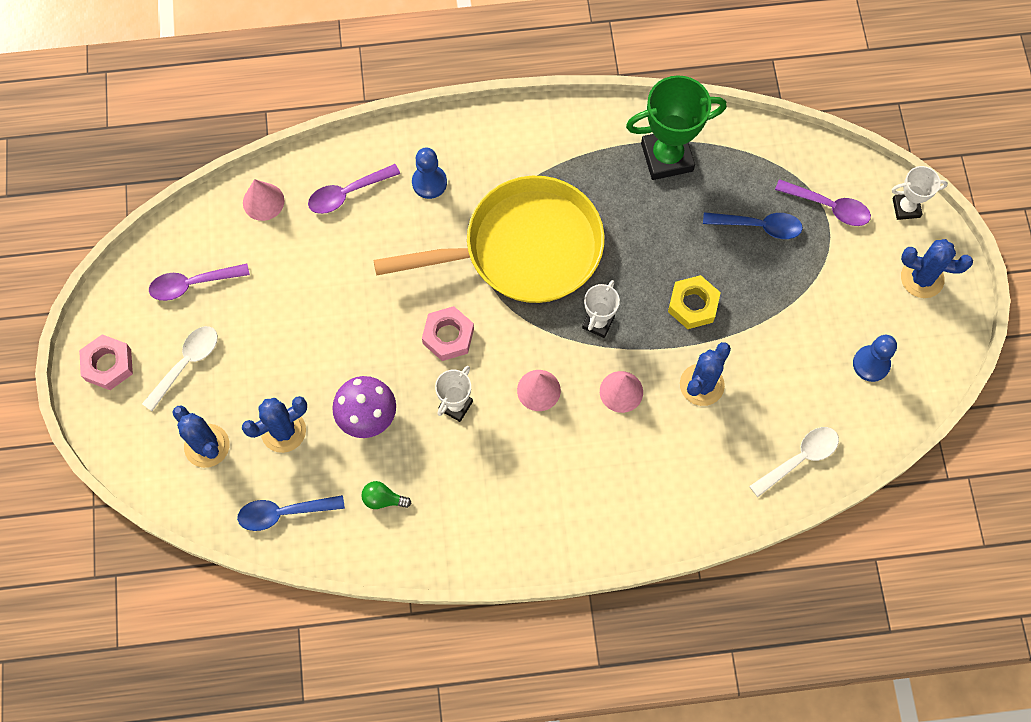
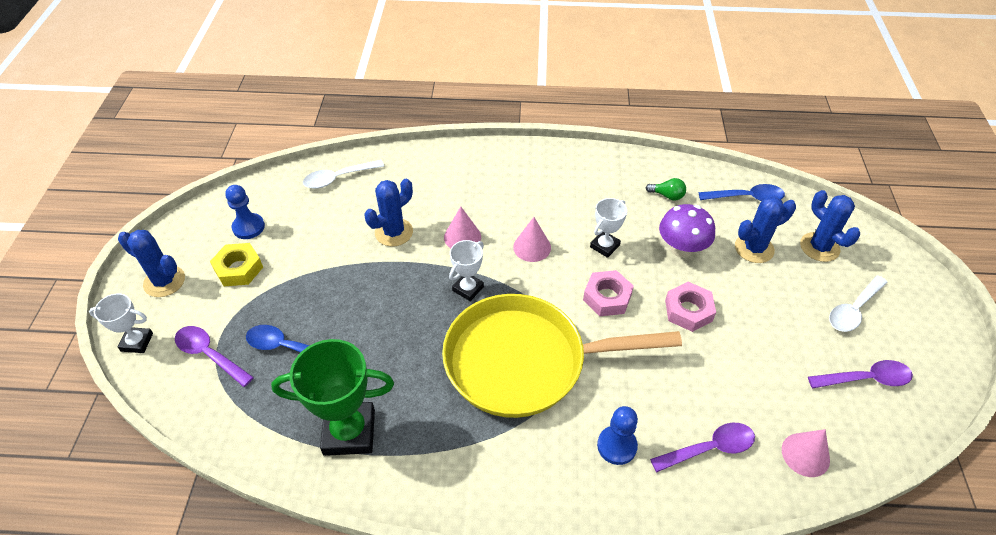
camera: 170 degrees left, 20 degrees down
(108, 365) = (930, 319): pink nut -> pink nut (688, 310)
(693, 305) = (378, 290): yellow nut -> yellow nut (239, 269)

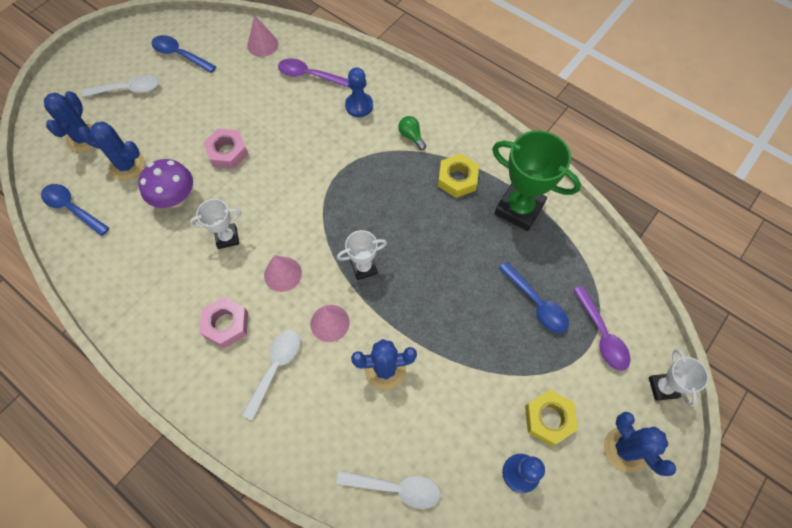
camera: 145 degrees left, 15 degrees up
(137, 342) = (663, 387): white trophy -> white trophy turned 45 degrees clockwise
(438, 425) = (457, 179): none -> yellow nut
(478, 192) = (276, 367): none -> white spoon
(524, 361) = (370, 186): yellow pan -> none
(607, 297) = (270, 195): pink nut -> pink nut (226, 324)
(667, 195) = (126, 251): green light bulb -> green light bulb (411, 136)
(866, 379) = (180, 55): purple spoon -> blue spoon

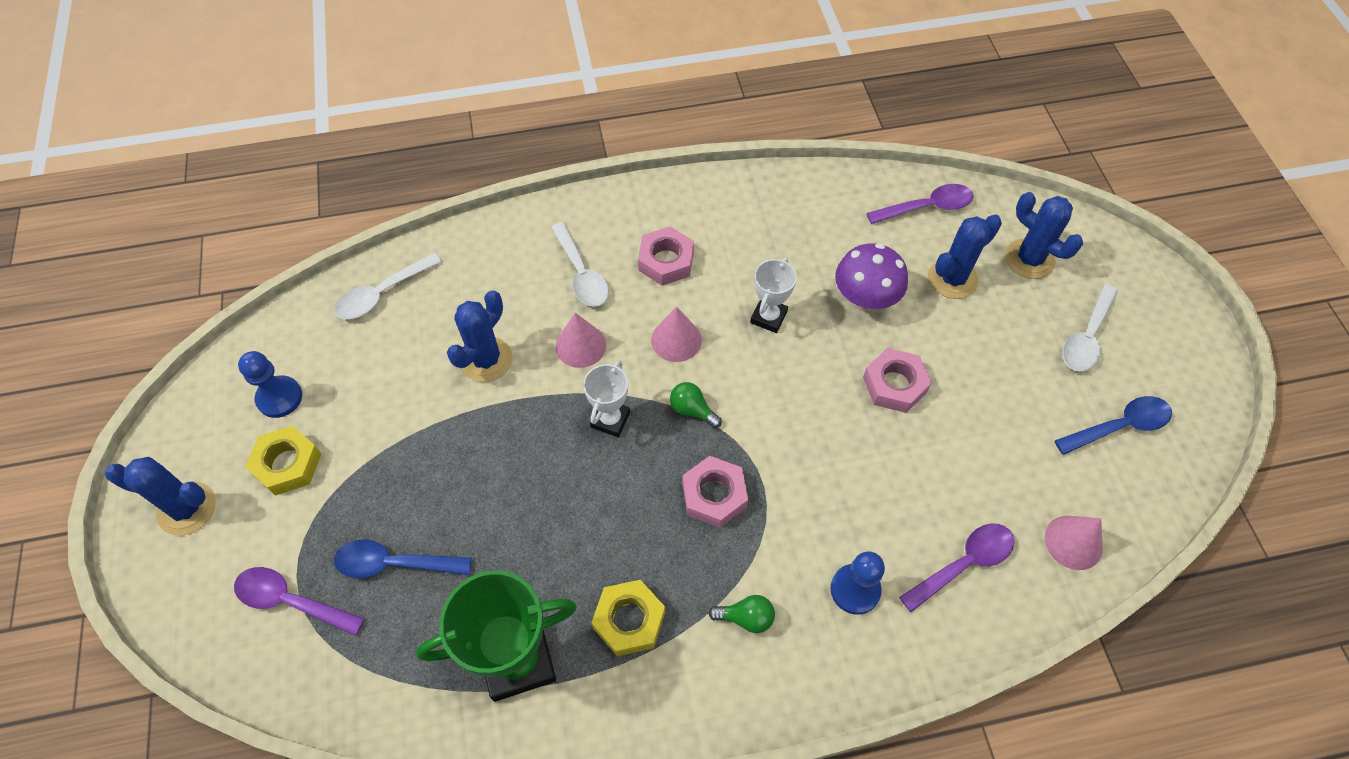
camera: 130 degrees right, 5 degrees down
(72, 208) = (927, 207): blue spoon -> purple spoon
(323, 232) = (692, 410): none -> green light bulb
(363, 188) = (714, 495): none -> pink nut
(663, 387) = (181, 609): white trophy -> none

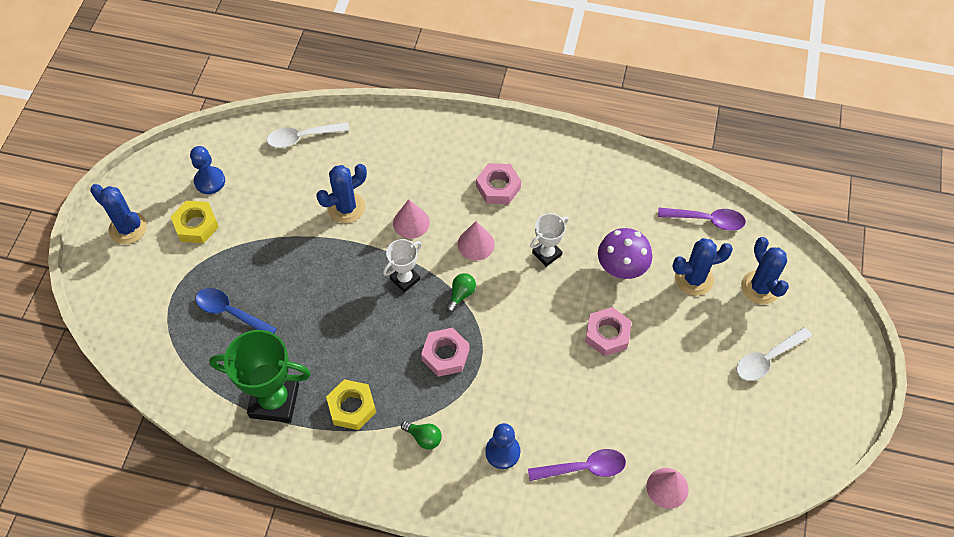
camera: 25 degrees right, 0 degrees up
(291, 601) = (162, 308): purple spoon -> none
(581, 274) = (436, 174): white spoon -> none
(692, 410) = (461, 295): green light bulb -> green light bulb turned 60 degrees clockwise
(1119, 426) = (750, 428): blue spoon -> none

